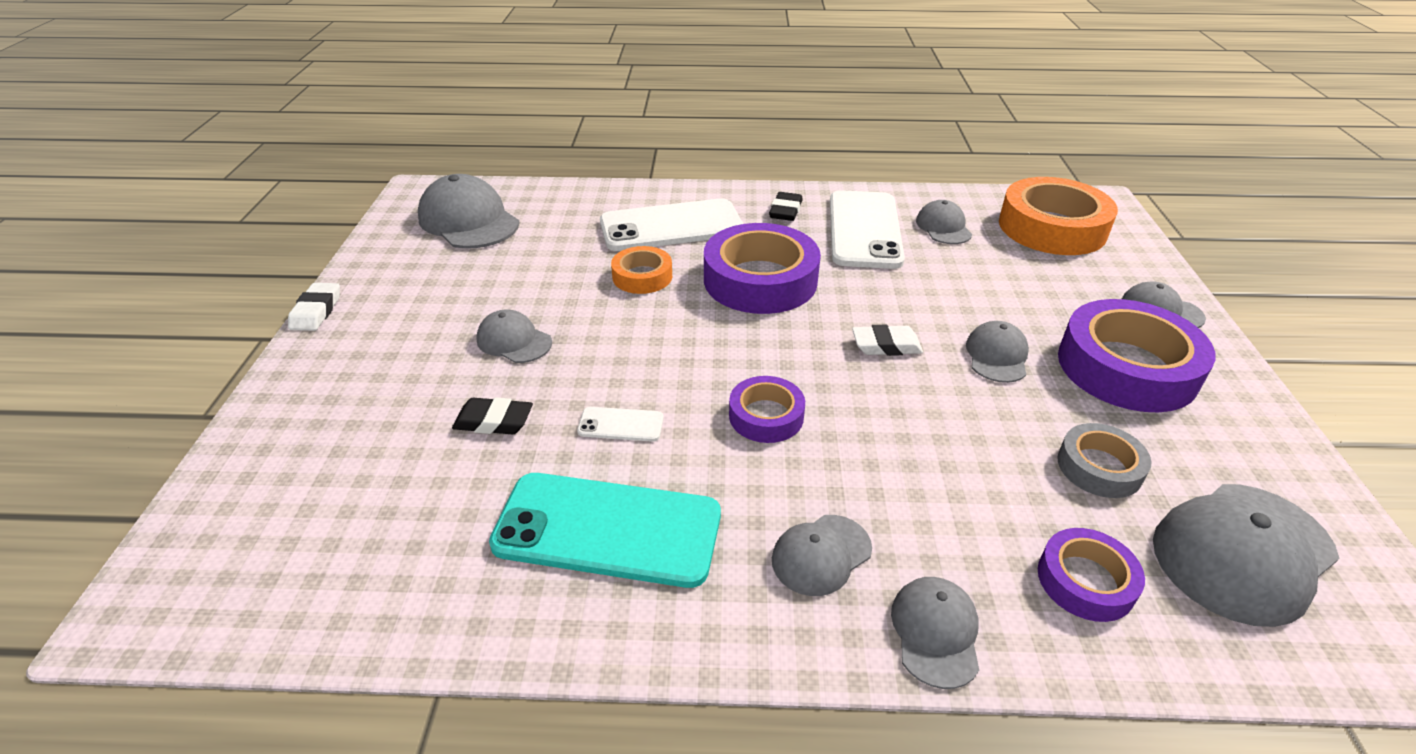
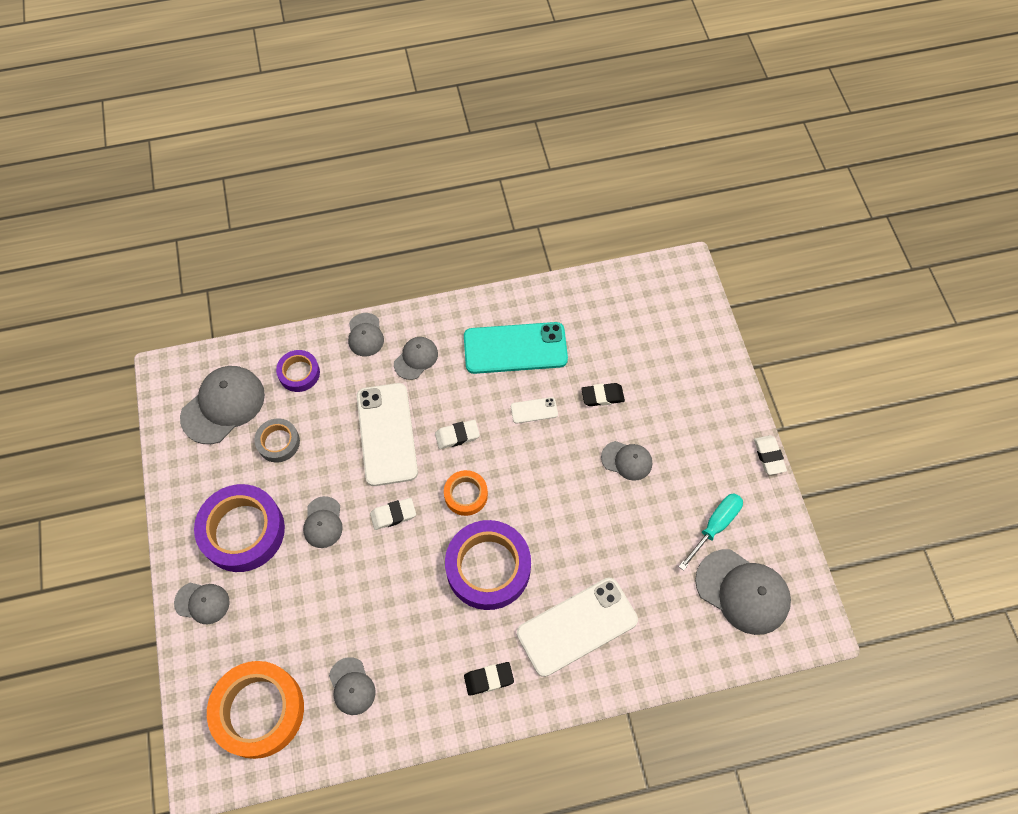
camera: 165 degrees right, 25 degrees up
(452, 267) = (715, 526): none -> turquoise screwdriver
(642, 276) = (574, 550): orange tape -> orange tape (466, 495)
(766, 416) = (457, 436): purple tape -> white eraser
(785, 211) = (489, 679): black eraser -> black eraser turned 75 degrees clockwise
(864, 230) = (418, 663): white phone -> white phone (387, 434)

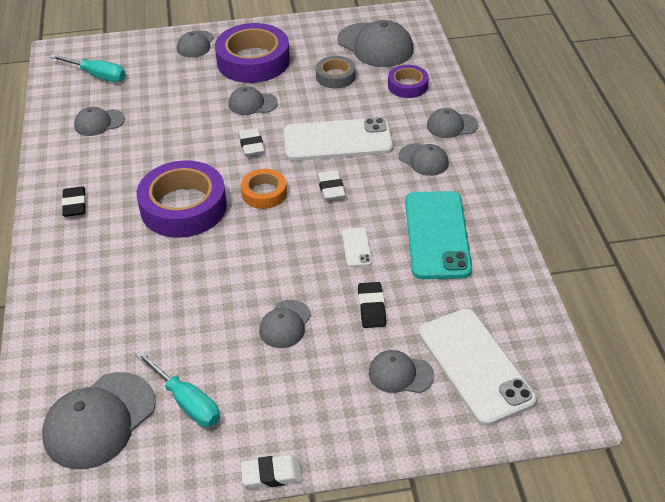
camera: 95 degrees right, 20 degrees down
(259, 711) = (97, 75): orange tape -> turquoise screwdriver
(577, 626) = (104, 269): white phone -> white phone (475, 366)
(667, 374) = (400, 374): none -> grey cap

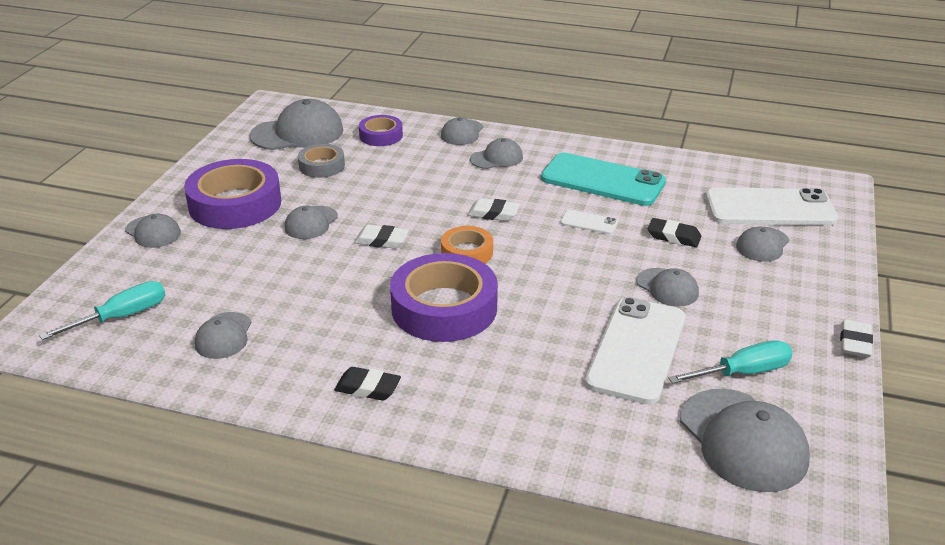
camera: 65 degrees left, 10 degrees down
(337, 140) = (425, 191): white phone -> white phone (636, 350)

